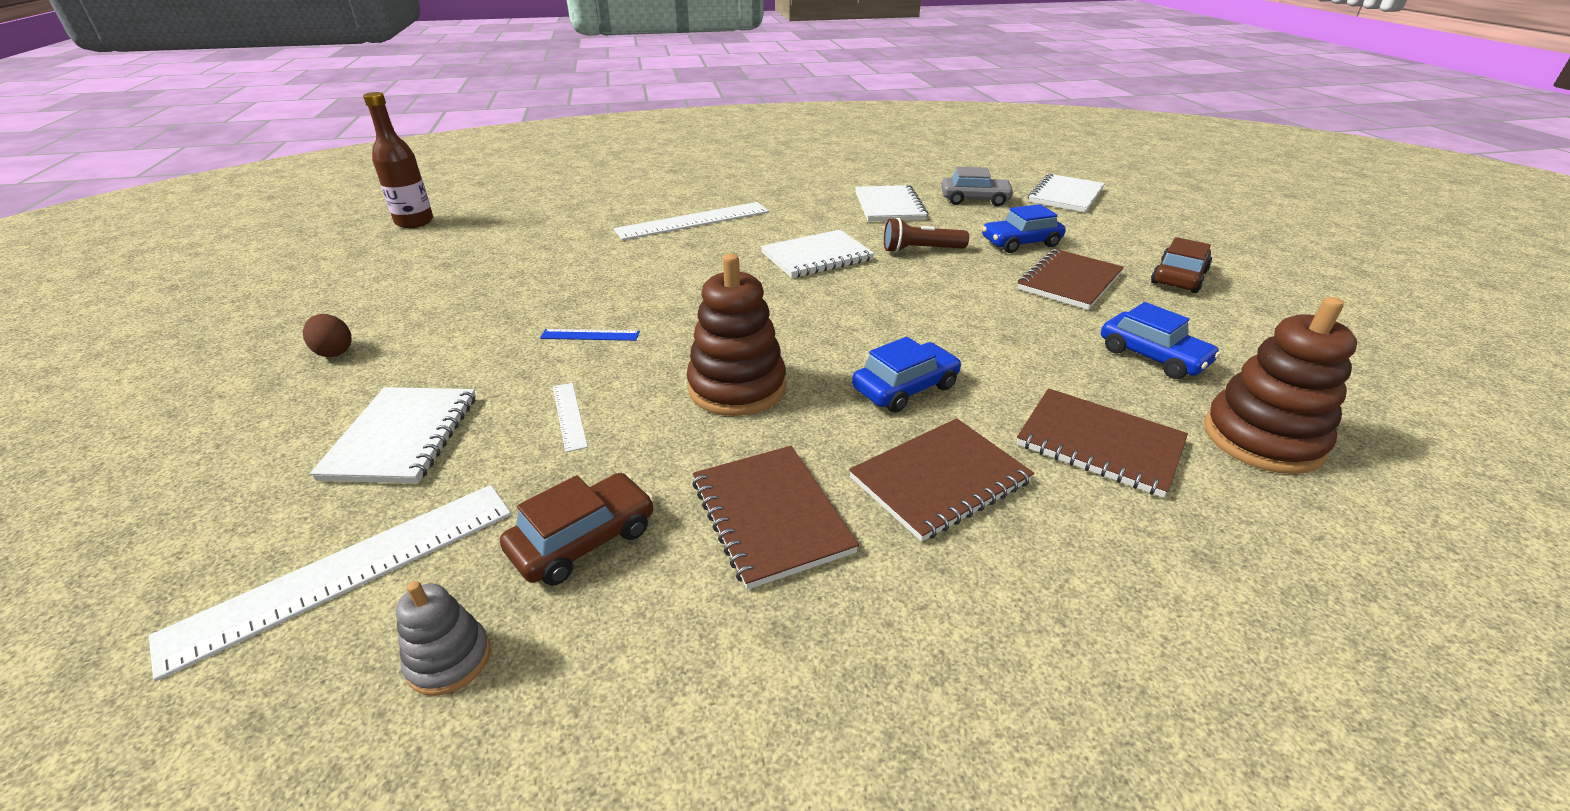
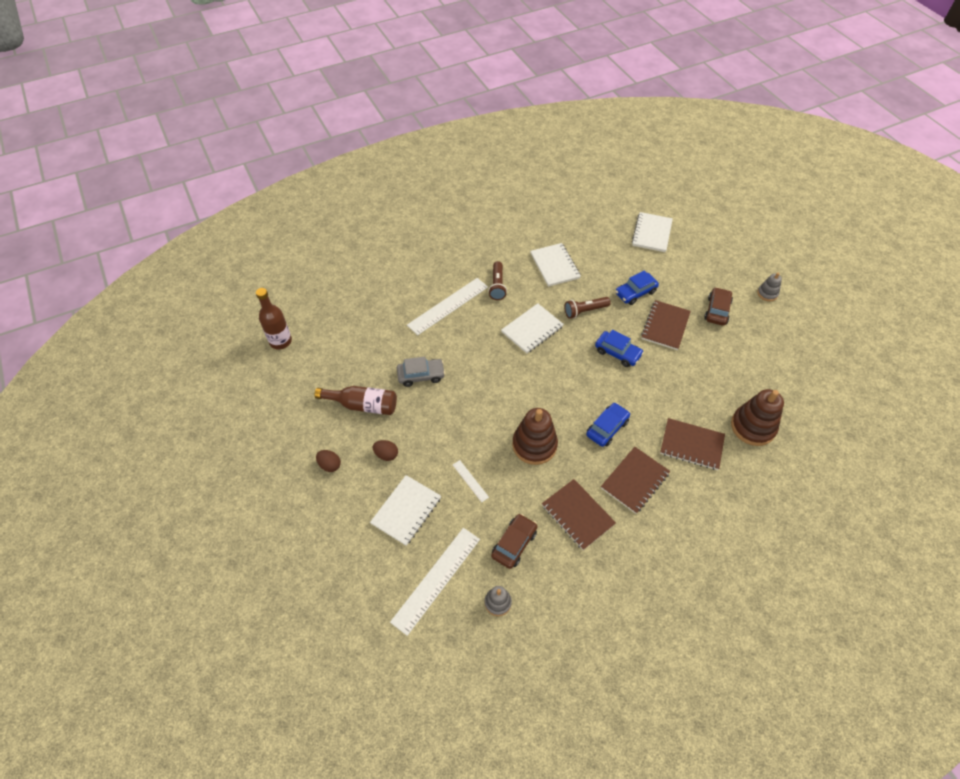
camera: 15 degrees left, 20 degrees up
(402, 437) = (406, 511): white notebook -> white notebook turned 45 degrees clockwise
(445, 355) = (386, 455): none -> brown egg
(465, 294) = (363, 405): none -> brown bottle
(590, 335) = (448, 423): blue ruler -> none
(785, 212) = (497, 285): none -> brown flashlight
(974, 200) = (601, 248): grey car -> grey car (421, 375)
(1152, 356) = (708, 381): blue car -> blue car (617, 353)
(1285, 271) = (767, 293): none -> grey stacking toy

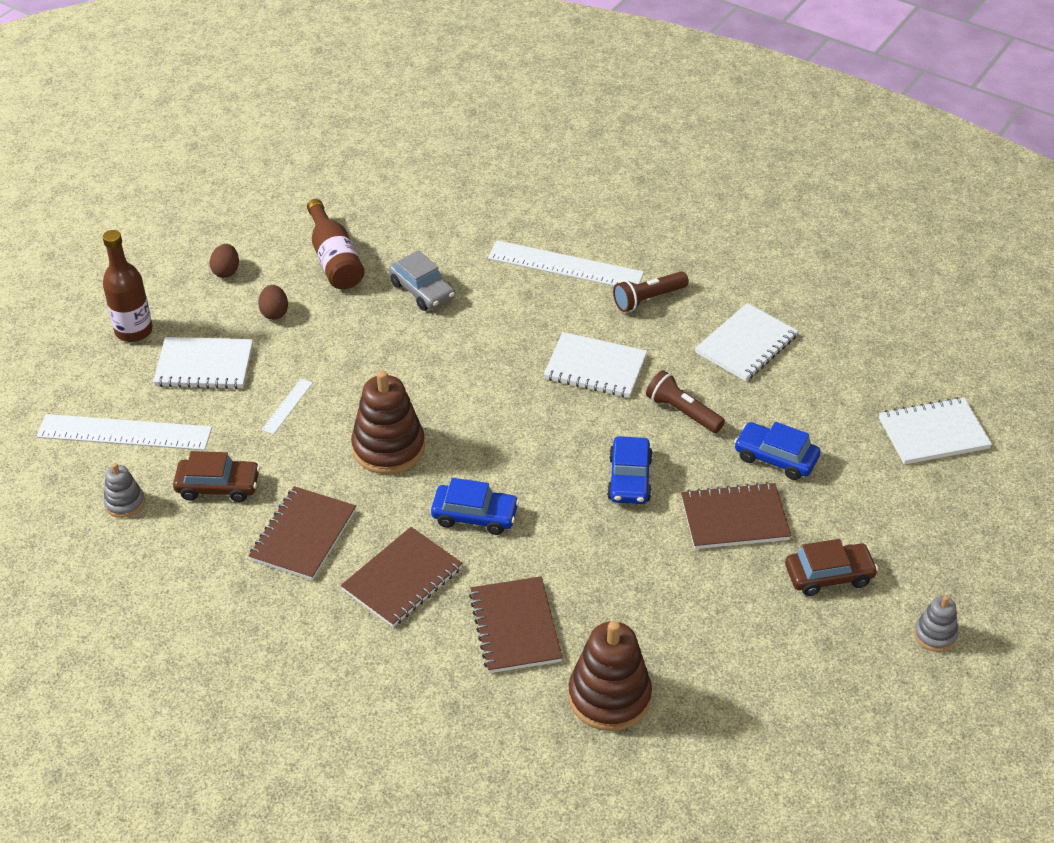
camera: 60 degrees right, 10 degrees down
(280, 341) = (379, 146): brown bottle -> brown bottle (134, 331)
(634, 480) = (402, 579): brown notebook -> brown notebook turned 60 degrees counterclockwise

